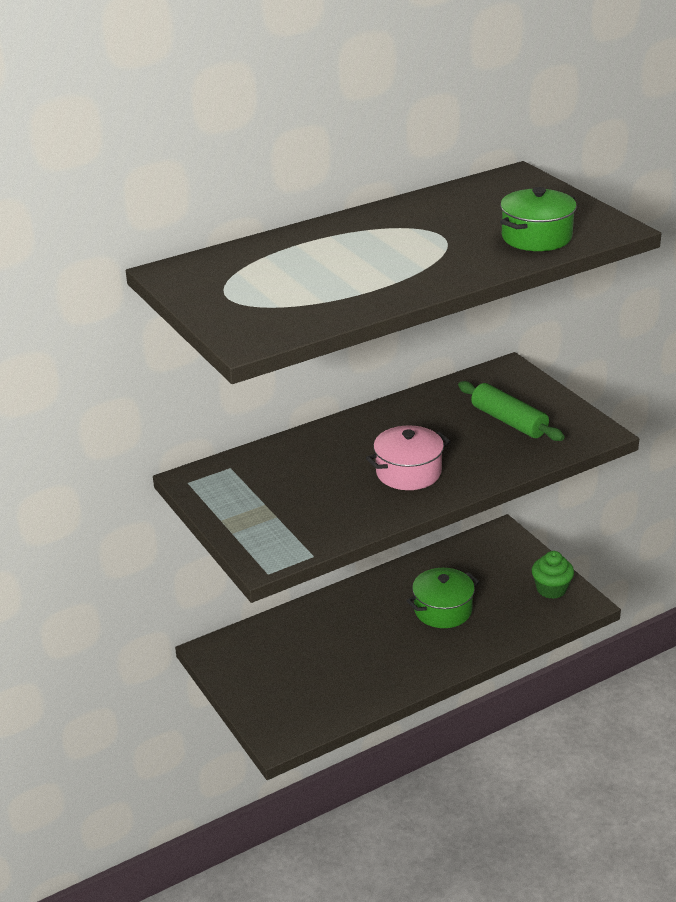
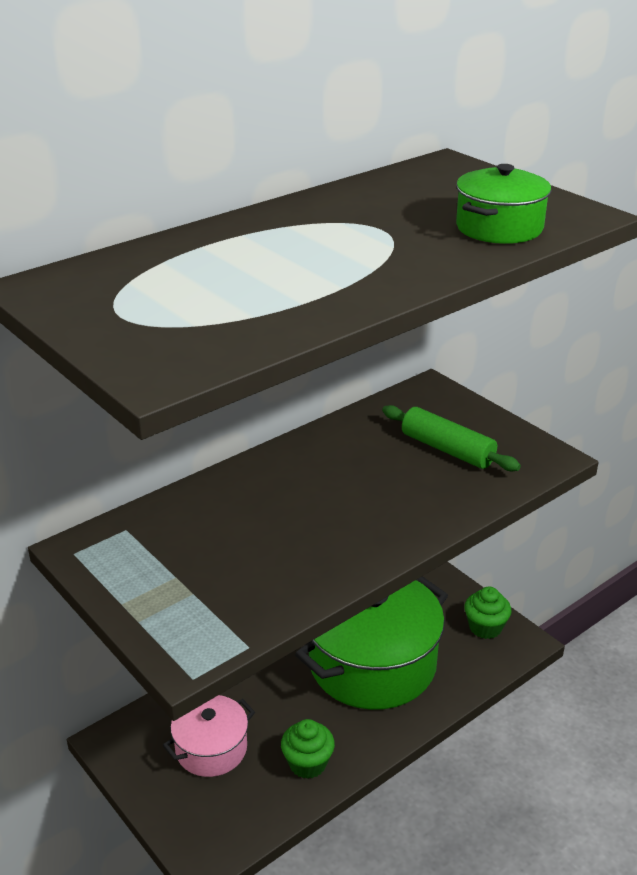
camera: 10 degrees left, 0 degrees up
(373, 681) = (307, 763): none -> green cupcake
(408, 472) = (346, 522): pink pot -> pink pot (211, 749)
(443, 610) = (372, 663): green pot -> green pot, size x1.94

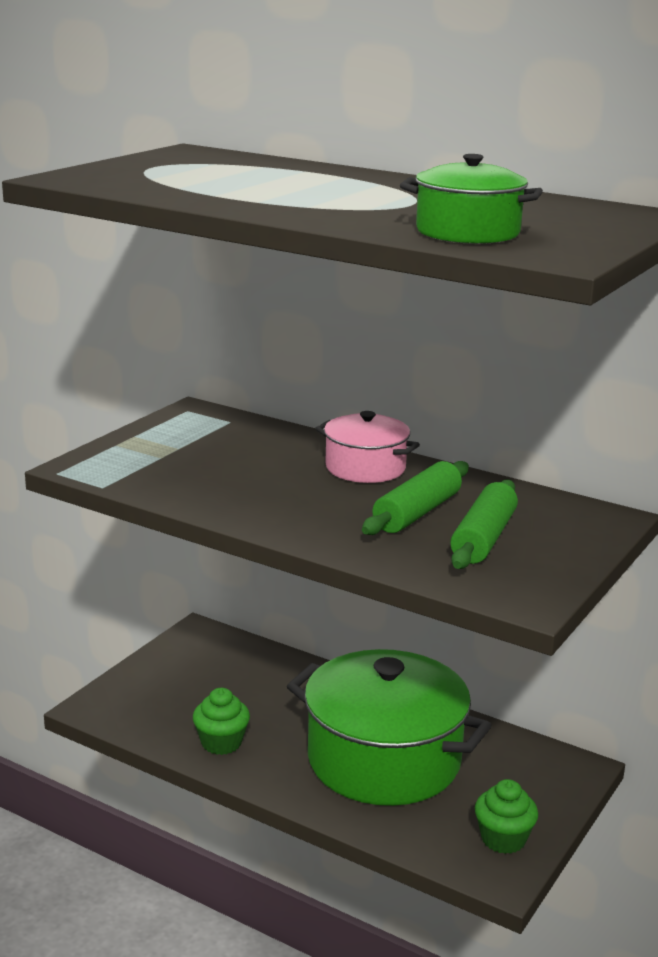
camera: 70 degrees right, 10 degrees down
(211, 749) = (213, 684): pink pot -> pink pot (365, 468)
(390, 468) = (417, 513): none -> green rolling pin

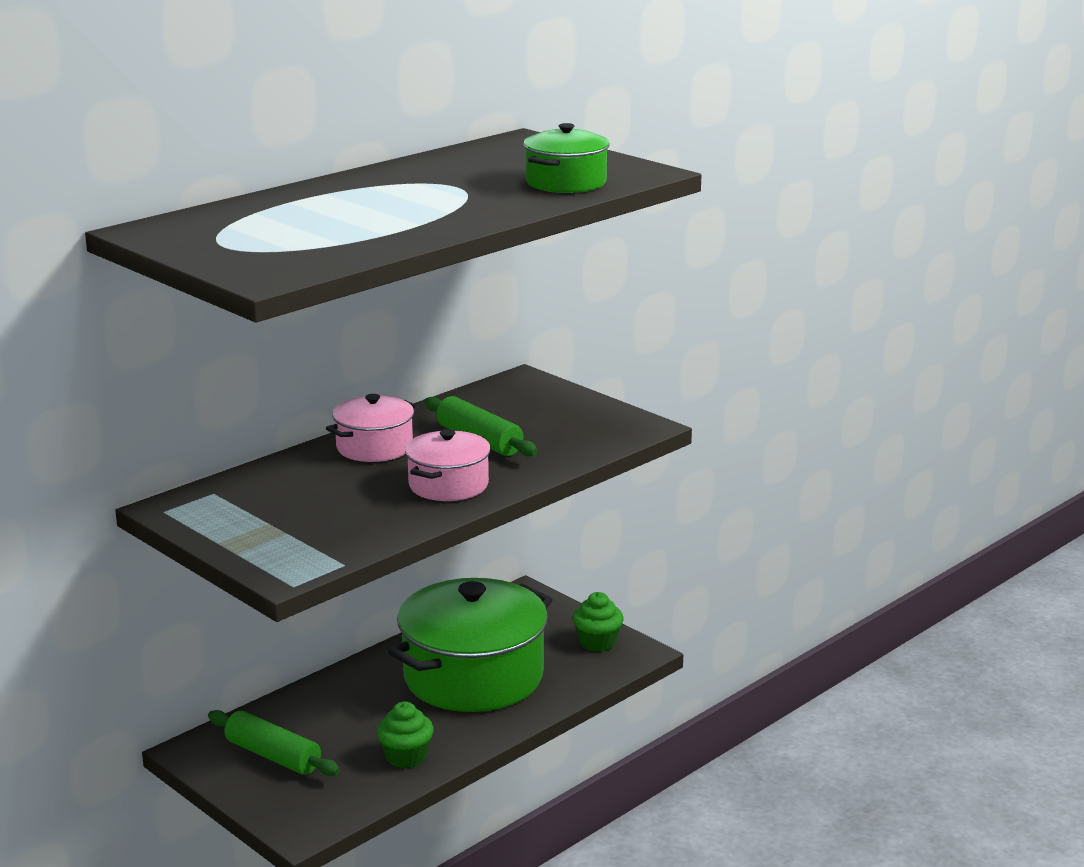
camera: 75 degrees left, 0 degrees up
(294, 510) = (448, 485): none -> pink pot
(483, 538) = (538, 424): green rolling pin -> green rolling pin (273, 756)

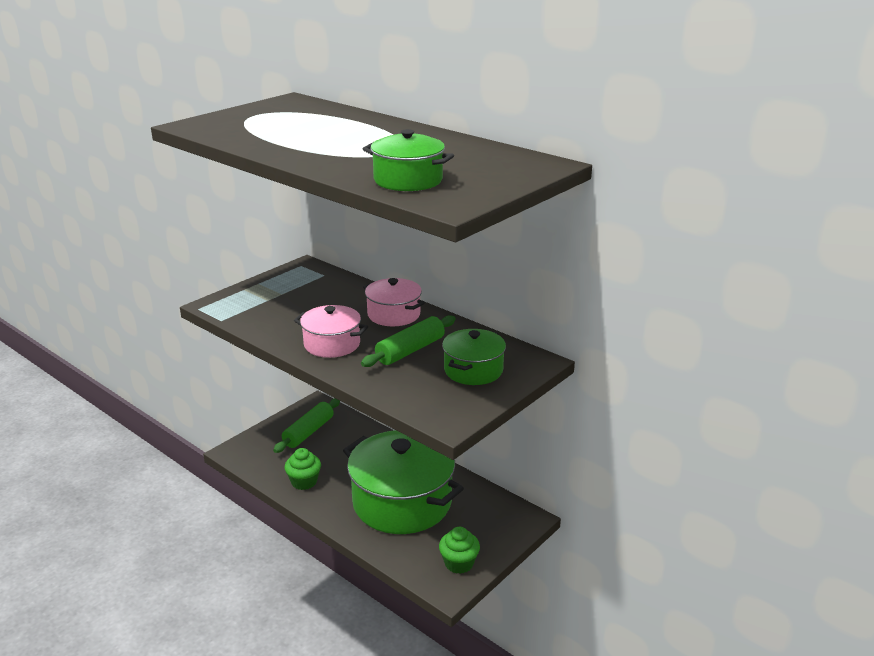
camera: 85 degrees right, 5 degrees up
(536, 410) = (473, 370): none -> green pot

